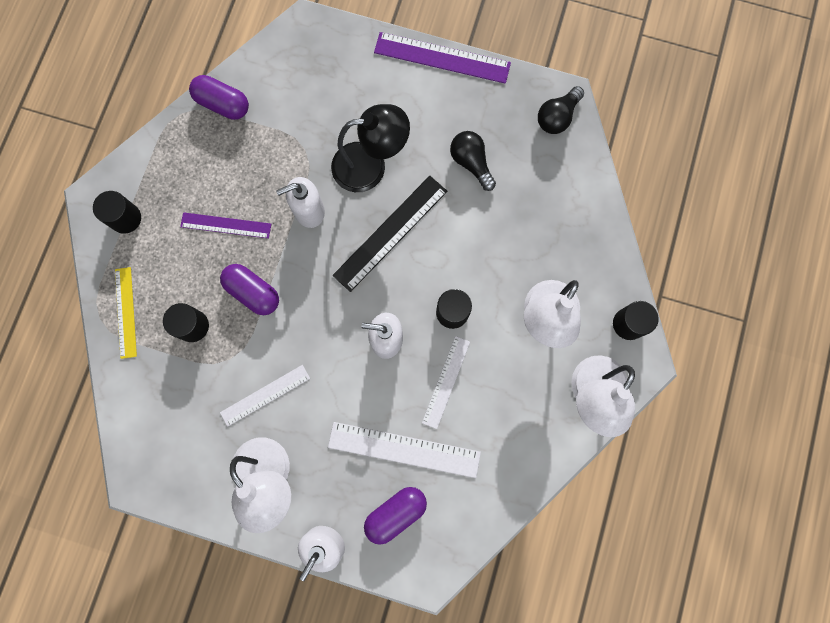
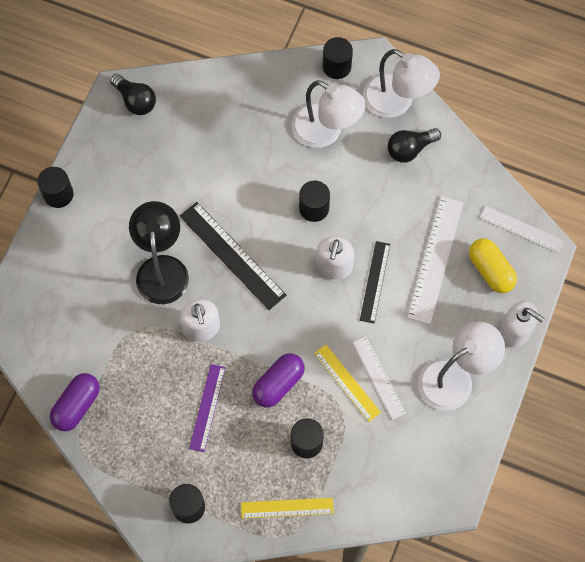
camera: 85 degrees left, 10 degrees down
(258, 362) = (347, 382): none -> yellow ruler
(372, 384) = (375, 282): none -> black ruler
(395, 513) = (490, 270): purple capsule -> yellow capsule
(442, 57) = (58, 194): purple ruler -> black cylinder
(446, 382) = (377, 219): white ruler -> white ruler (521, 229)
(471, 163) = (171, 179): black light bulb -> black light bulb (410, 149)

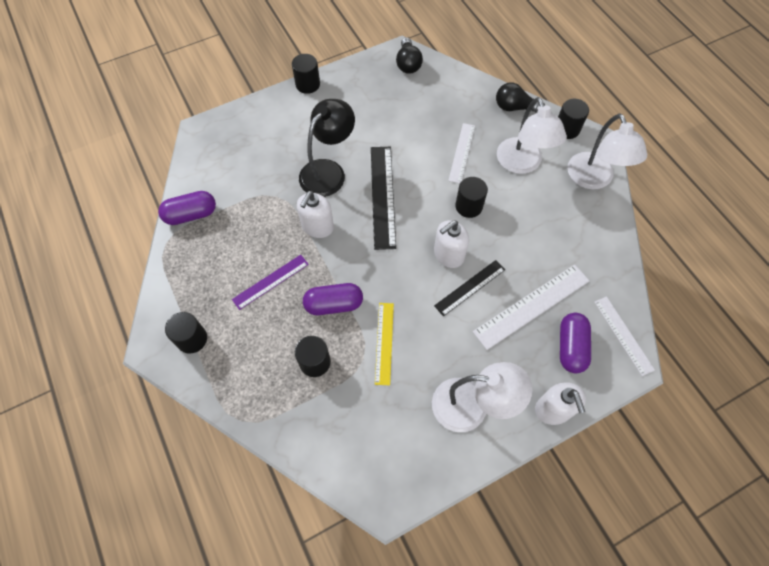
camera: 40 degrees right, 5 degrees down
(287, 508) = (256, 398): yellow ruler -> none
(379, 377) = (412, 358): white ruler -> white ruler (462, 153)
(410, 149) = (577, 216): black light bulb -> black light bulb (514, 107)
(490, 270) = (571, 347): yellow capsule -> purple capsule

